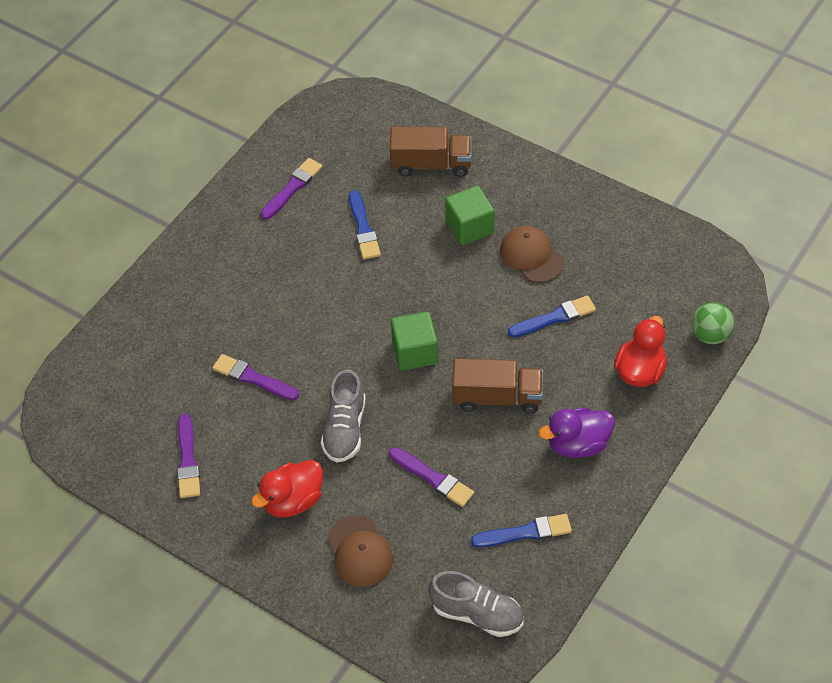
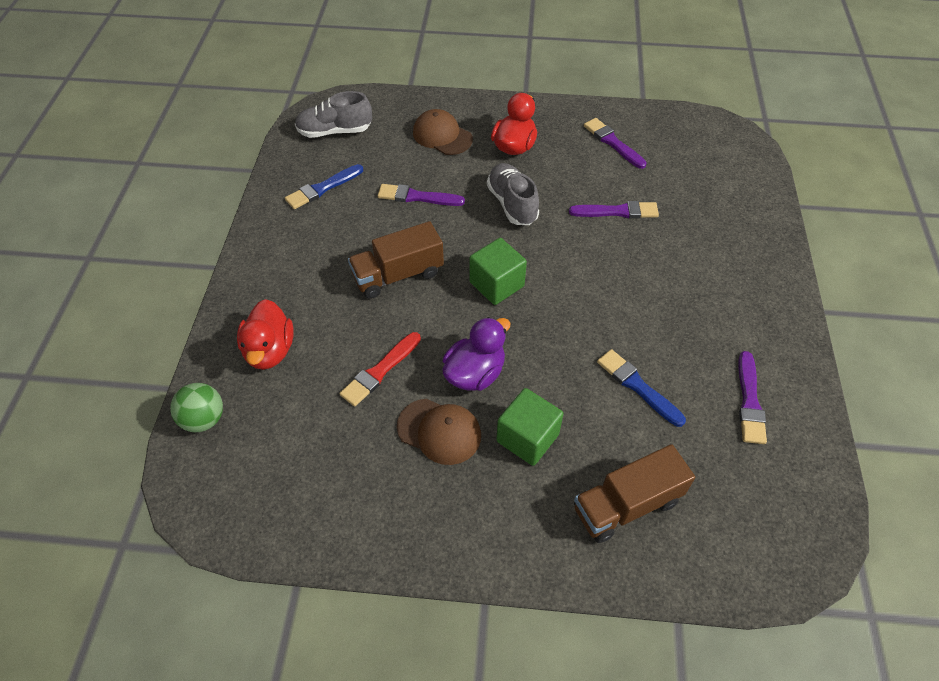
camera: 150 degrees right, 0 degrees up
(554, 318) = (380, 370): blue brush -> red brush
(578, 444) = (306, 264): purple duck -> purple duck (475, 373)

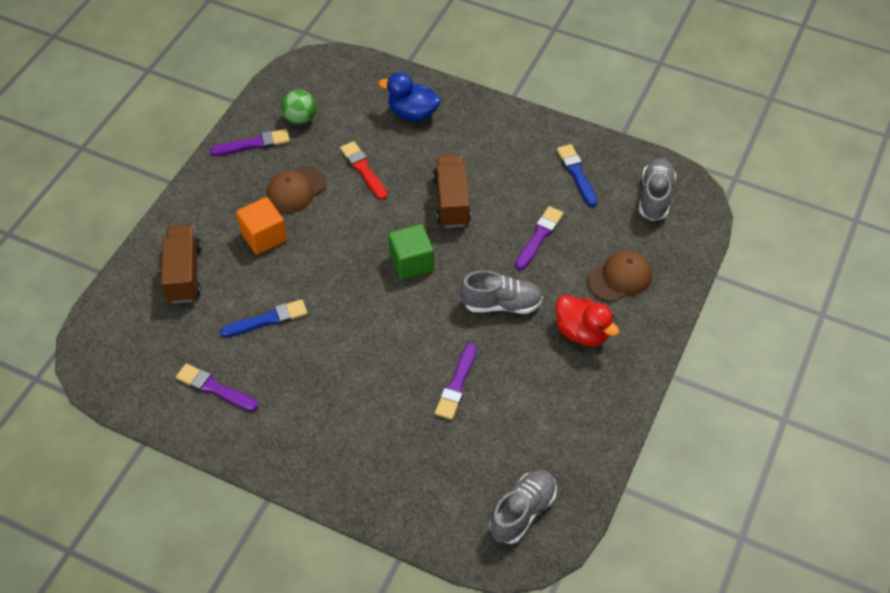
camera: 110 degrees right, 0 degrees up
(204, 419) = (371, 73): green ball -> green ball (300, 119)
(270, 351) = (412, 113): red duck -> blue duck
(475, 373) = (332, 223): purple duck -> none
(527, 438) = (263, 236): green cube -> orange cube
(613, 143) = (556, 423): purple brush -> purple brush (253, 144)
(705, 144) = (522, 512): none -> grey shoe

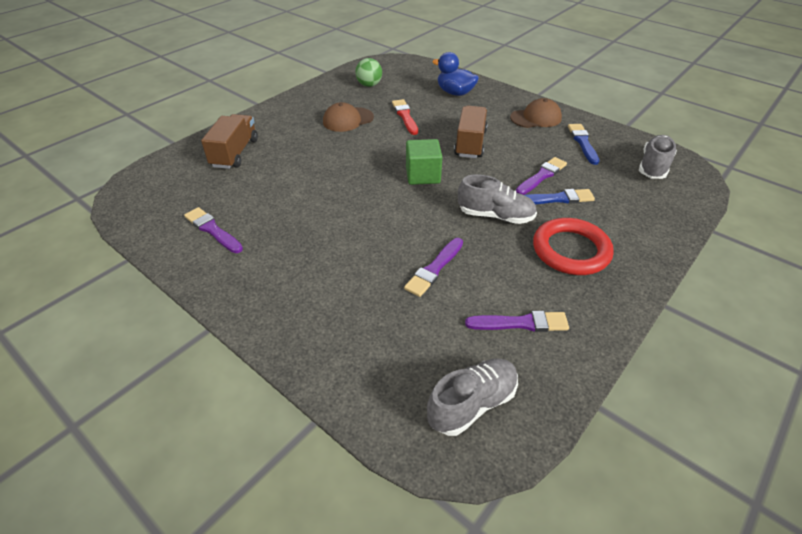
camera: 15 degrees right, 10 degrees down
(253, 144) = (329, 92): purple brush -> purple brush (520, 323)
(263, 236) = (309, 141): orange cube -> none
(267, 319) = (284, 191): blue brush -> blue brush (556, 199)
(582, 332) = (571, 250): red duck -> red ring
(619, 278) = (614, 216): brown cap -> brown cap (536, 118)

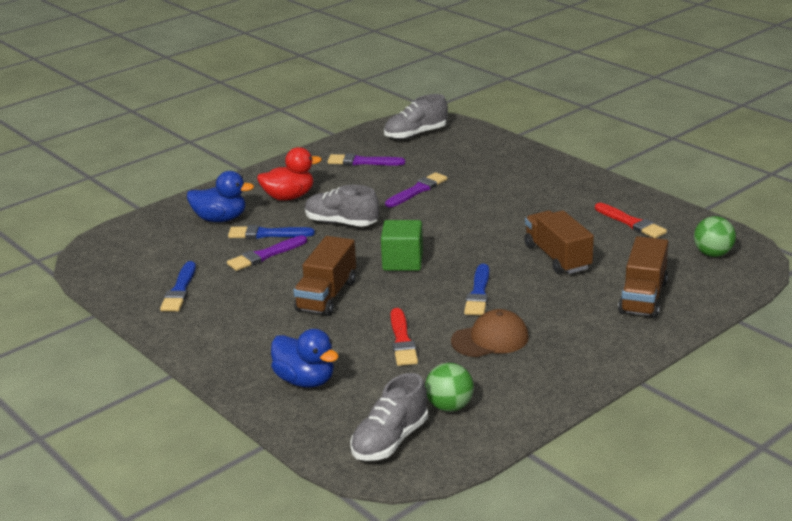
camera: 170 degrees left, 15 degrees down
(156, 196) = (713, 254): none -> green ball
(213, 230) = (631, 222): purple brush -> red brush
(292, 186) = (557, 257): none -> brown truck
(357, 151) = (478, 293): none -> blue brush
(536, 118) = (210, 328): brown cap -> none
(571, 250) = (289, 197): red ring -> red duck
(616, 215) = (220, 219): none -> blue duck
(653, 167) = (127, 259): grey shoe -> grey shoe (390, 441)

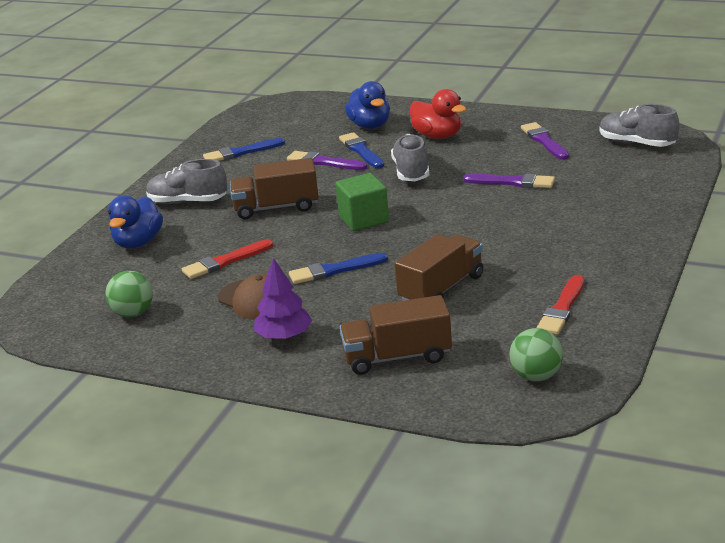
camera: 65 degrees right, 0 degrees up
(390, 441) = (70, 303): grey shoe -> grey shoe (187, 202)
(566, 338) = (284, 336): none -> purple tree

